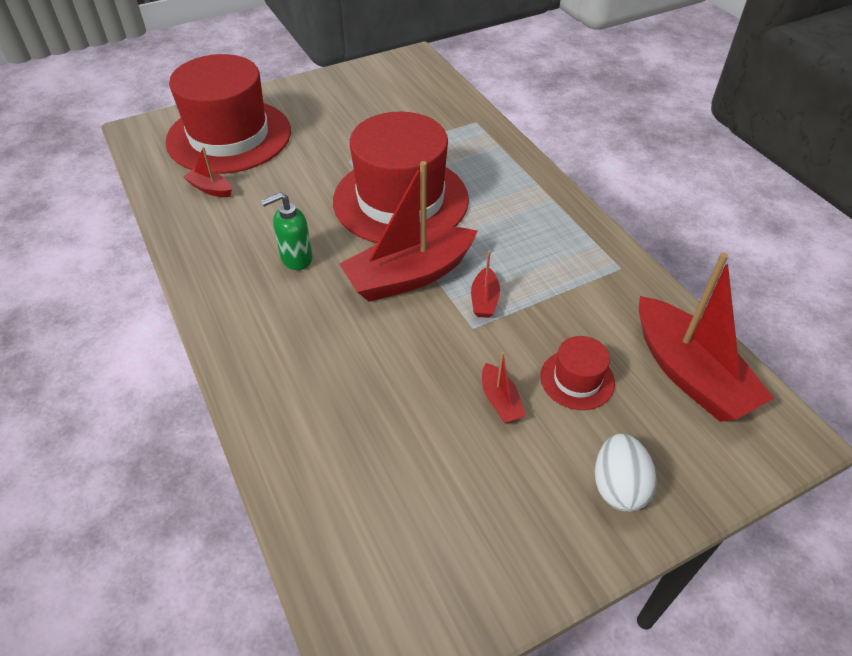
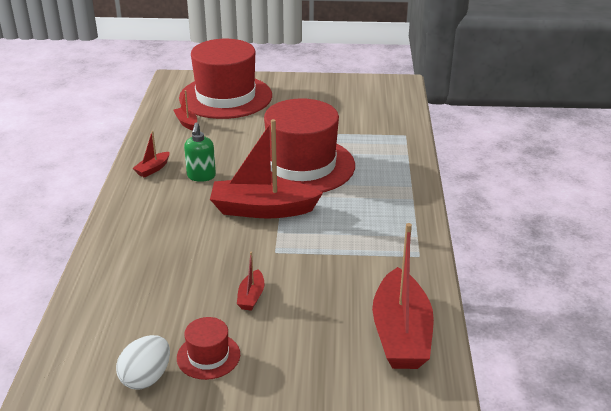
camera: 30 degrees right, 15 degrees down
(296, 258) = (201, 176): green soap dispenser -> green soap dispenser turned 90 degrees counterclockwise
(484, 300) = (299, 240): red boat -> red boat (153, 169)
(577, 379) = (315, 305): red hat -> red hat (208, 356)
(618, 486) = (280, 371): white egg -> white egg (146, 378)

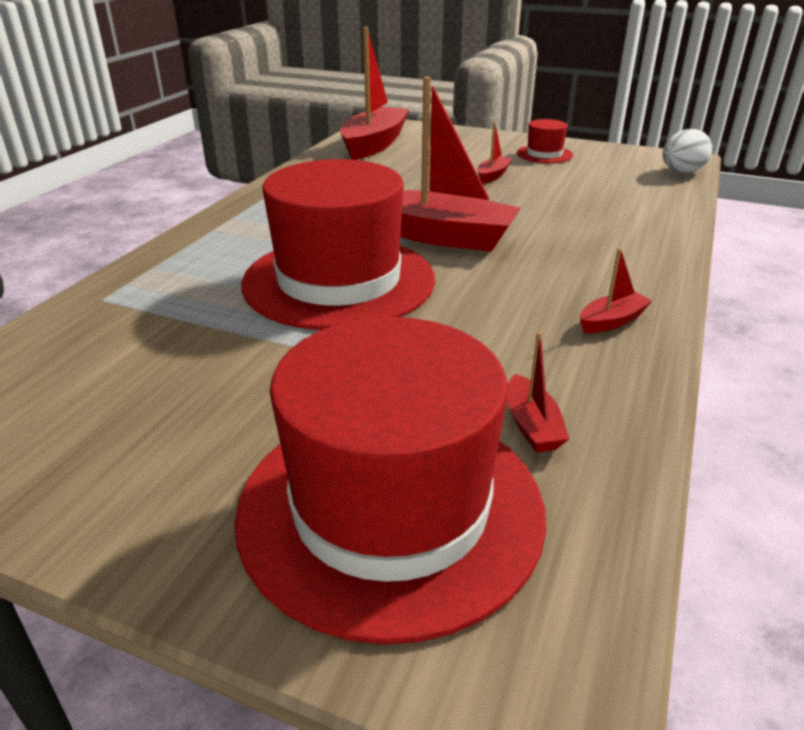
camera: 160 degrees left, 0 degrees up
(146, 378) = (599, 152): white egg -> white egg (681, 172)
(201, 176) = (520, 293): green soap dispenser -> none

